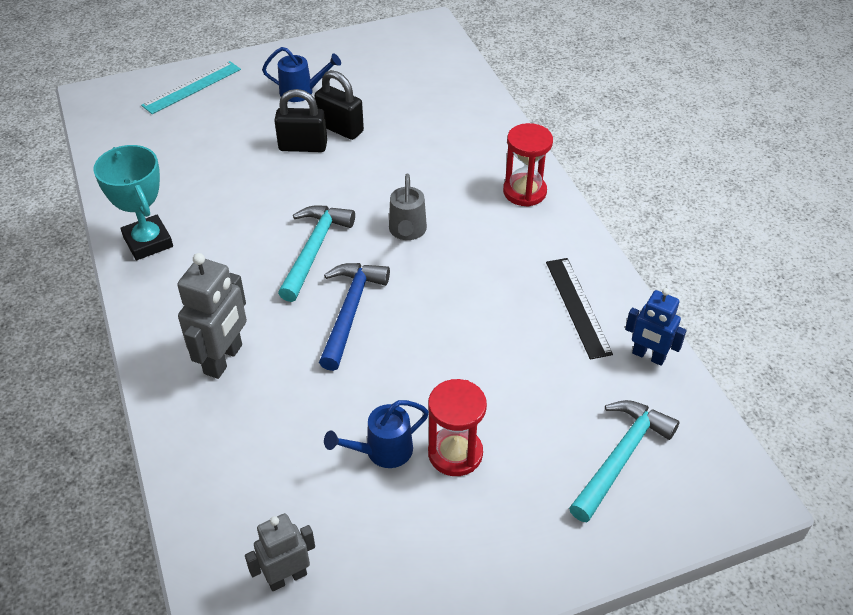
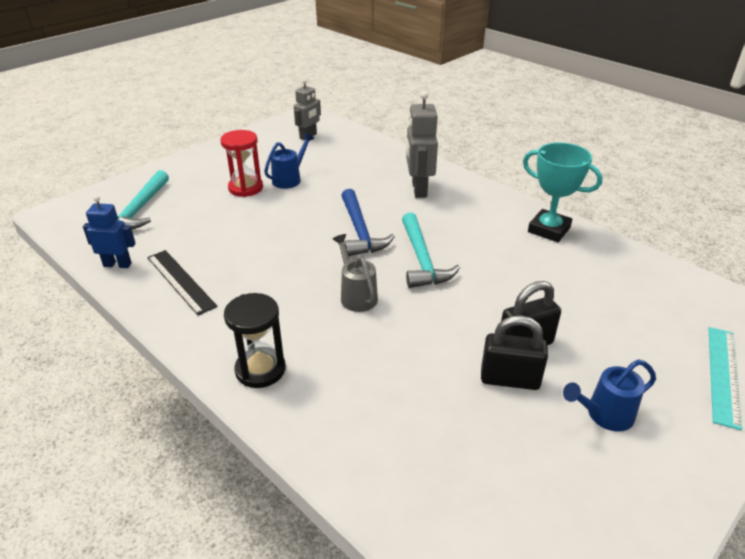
camera: 155 degrees right, 10 degrees down
(524, 192) = (260, 369): red hourglass -> black hourglass

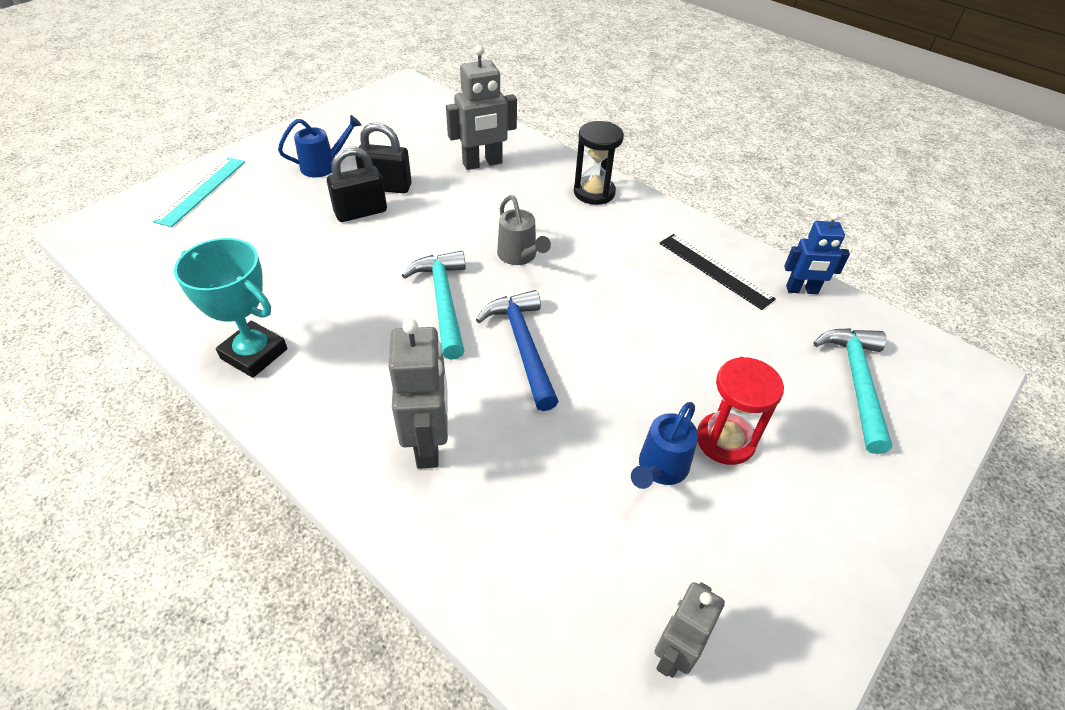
camera: 175 degrees right, 10 degrees up
(395, 419) = (482, 163): none -> grey robot

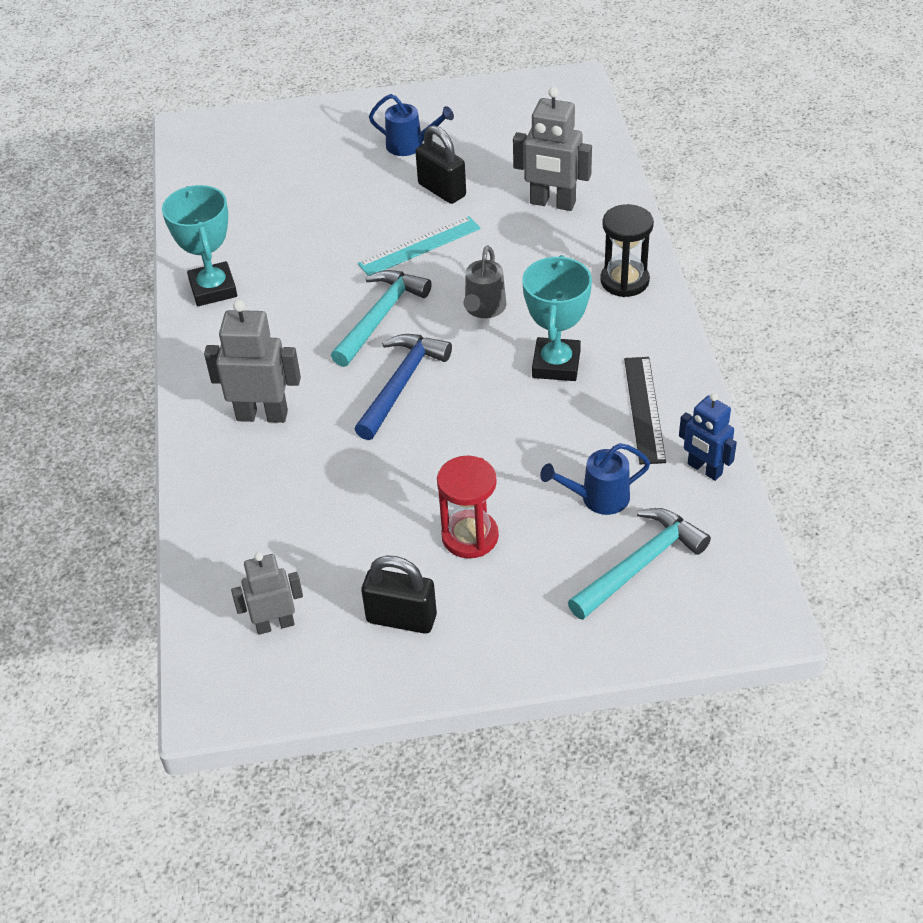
camera: 45 degrees right, 0 degrees up
(201, 190) = (294, 129): turquoise ruler -> turquoise ruler (419, 246)
(361, 212) = (396, 206): black padlock -> black padlock (401, 618)
(428, 444) = (262, 415): grey robot -> grey robot turned 120 degrees counterclockwise
(620, 270) = (556, 364): none -> turquoise trophy
(659, 469) = (396, 524): blue watering can -> blue watering can (597, 498)

